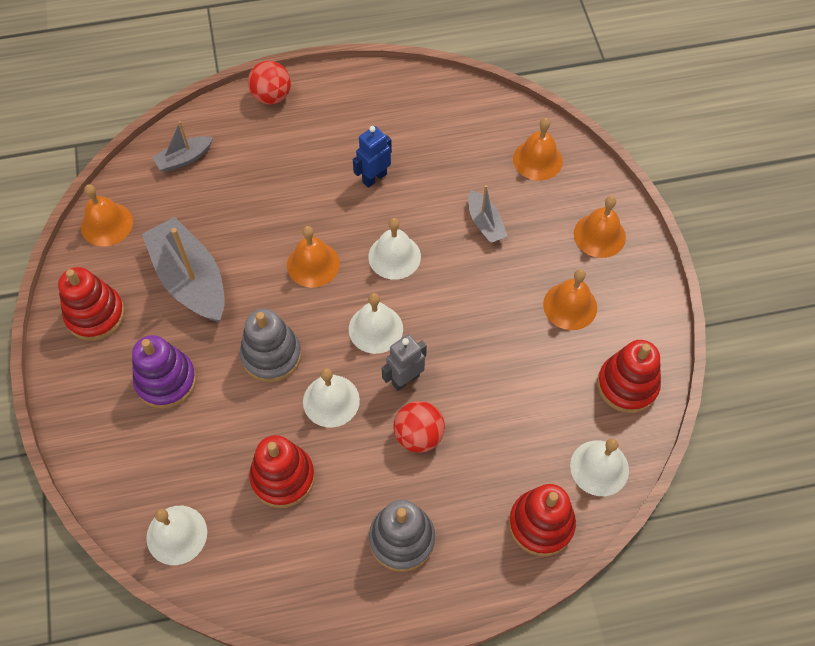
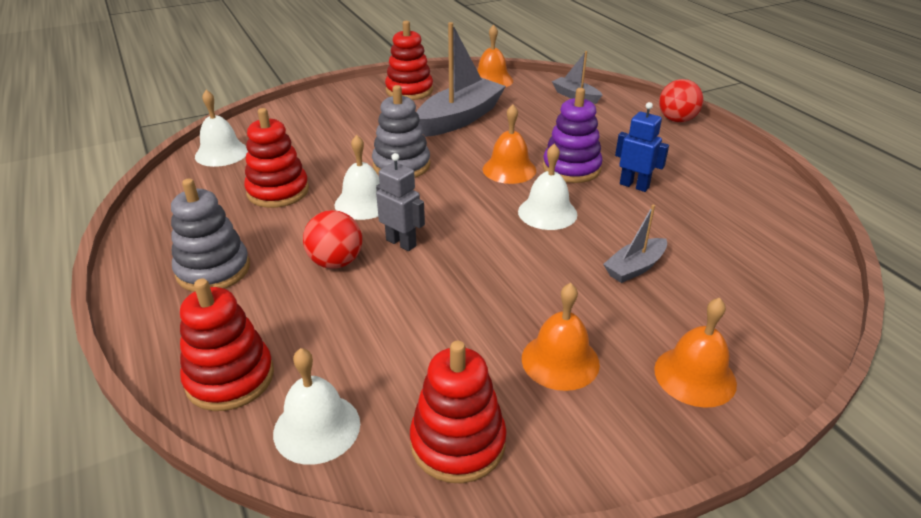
camera: 75 degrees right, 25 degrees down
(166, 381) = (360, 125): purple stacking toy -> purple stacking toy (571, 168)
(375, 329) = (454, 215): white bell -> none
(537, 160) = (766, 297): orange bell -> none

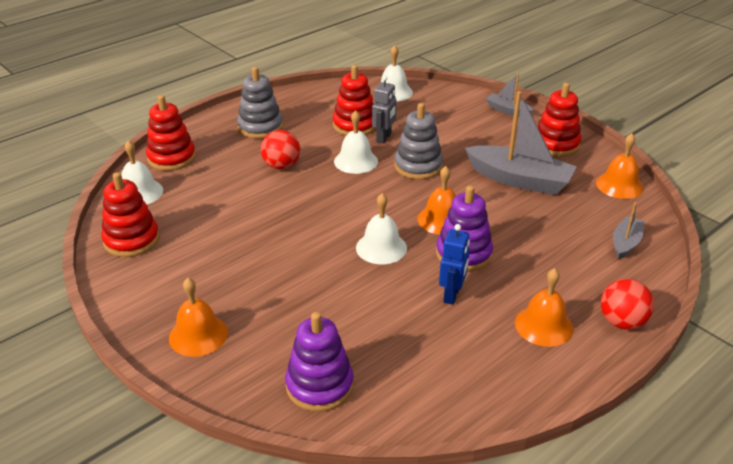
camera: 75 degrees right, 0 degrees up
(401, 243) = (312, 186): grey robot -> grey robot (384, 138)
(560, 360) = (203, 271): orange bell -> orange bell (543, 325)
(635, 268) = (319, 301): grey boat -> grey boat (508, 111)
(774, 285) = (319, 385): none -> purple stacking toy

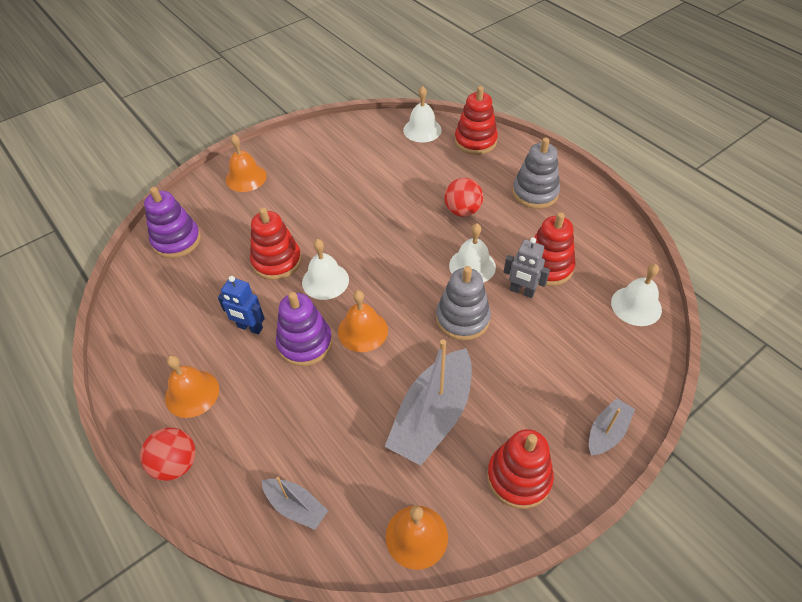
camera: 95 degrees right, 15 degrees up
(131, 240) = (359, 134): red stacking toy -> red stacking toy (277, 261)

